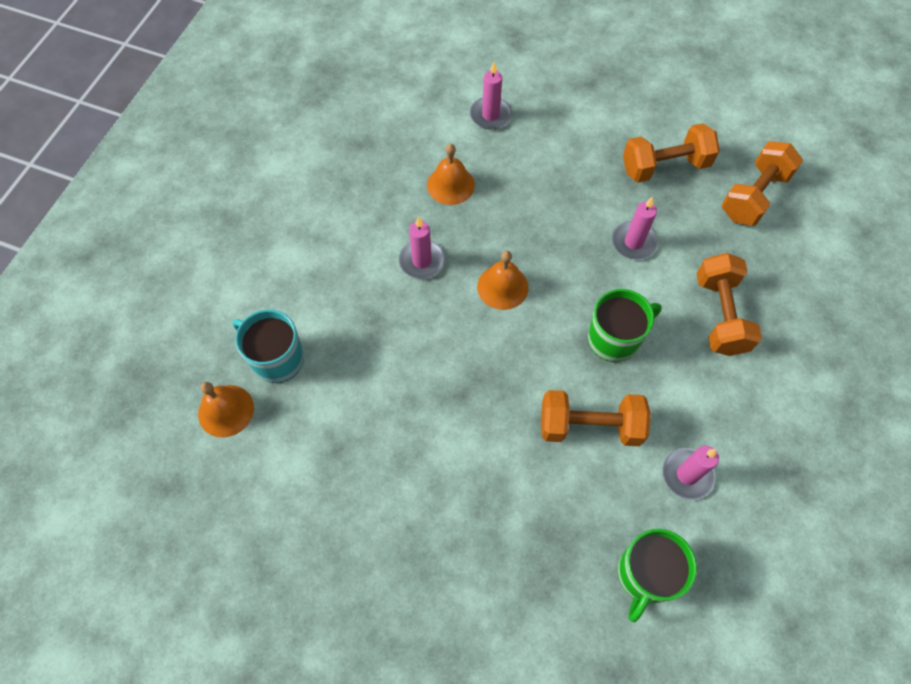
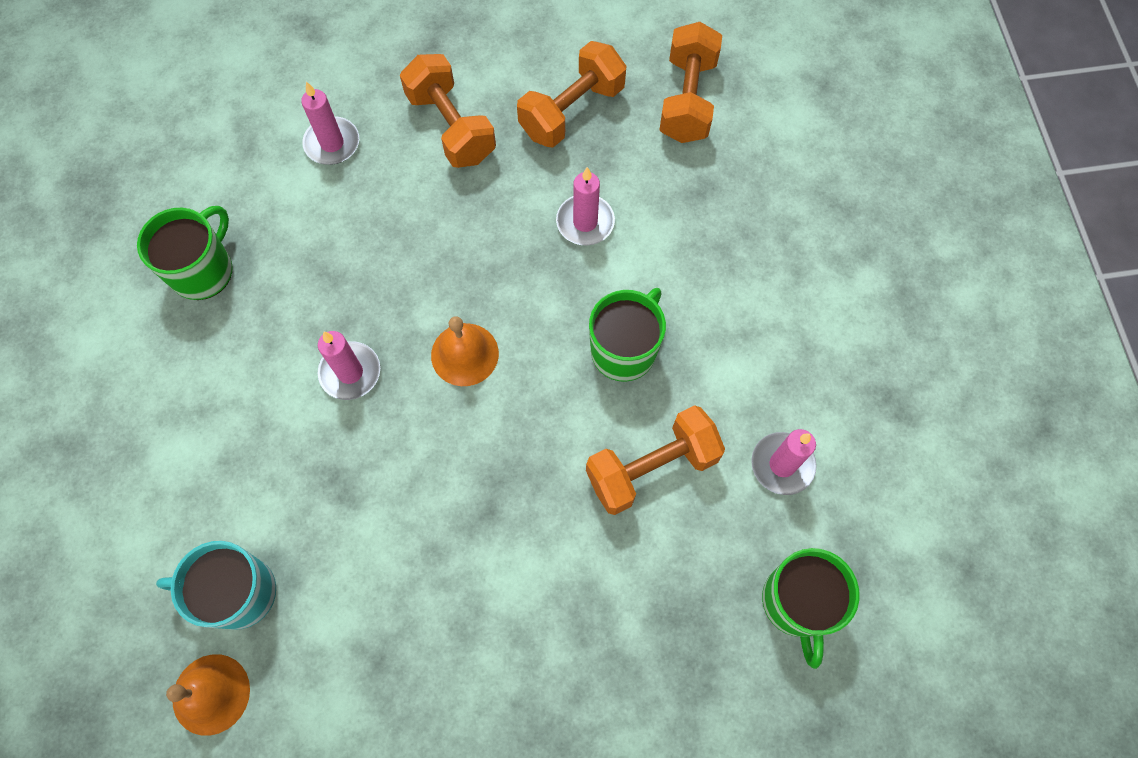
camera: 30 degrees left, 5 degrees up
(366, 155) = (203, 270): none -> green mug
(450, 185) = (332, 257): orange bell -> none
(720, 315) = (722, 261): orange dumbbell -> orange dumbbell (451, 127)

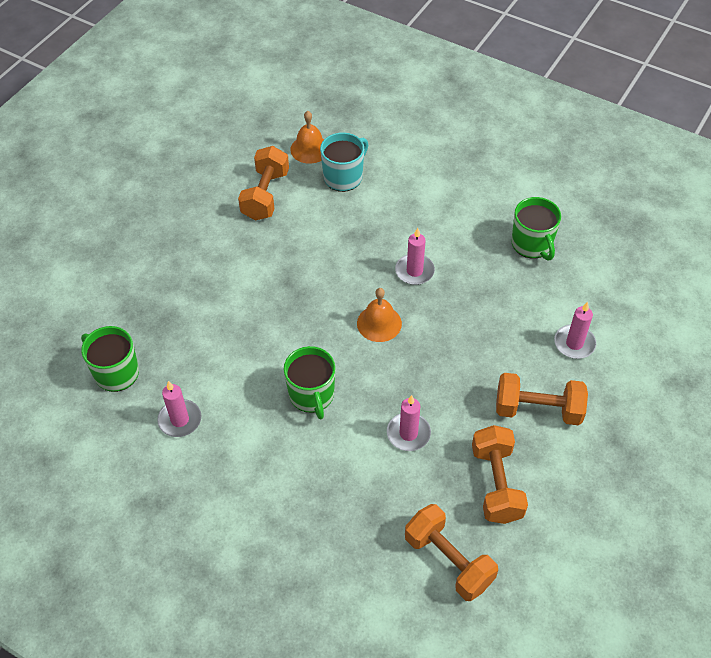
camera: 130 degrees right, 15 degrees down
(651, 468) = (239, 361): orange dumbbell -> orange dumbbell (265, 195)

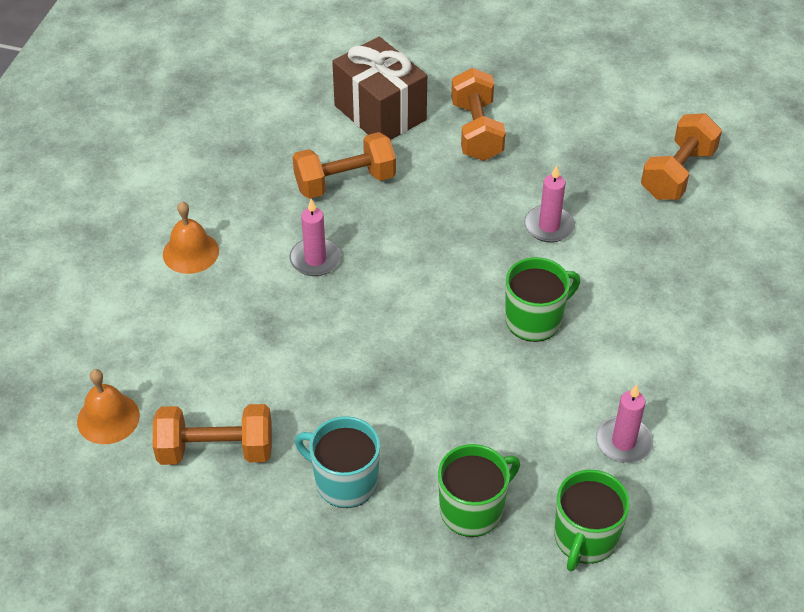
camera: 105 degrees left, 5 degrees down
(344, 177) = (161, 364): turquoise mug -> turquoise mug (344, 481)
(379, 323) = (407, 278): orange bell -> orange bell (190, 252)
(496, 484) = (578, 151): orange dumbbell -> orange dumbbell (345, 182)
(532, 244) = (243, 160): green mug -> green mug (473, 509)
(574, 343) = (380, 113): pink candle -> brown gift

